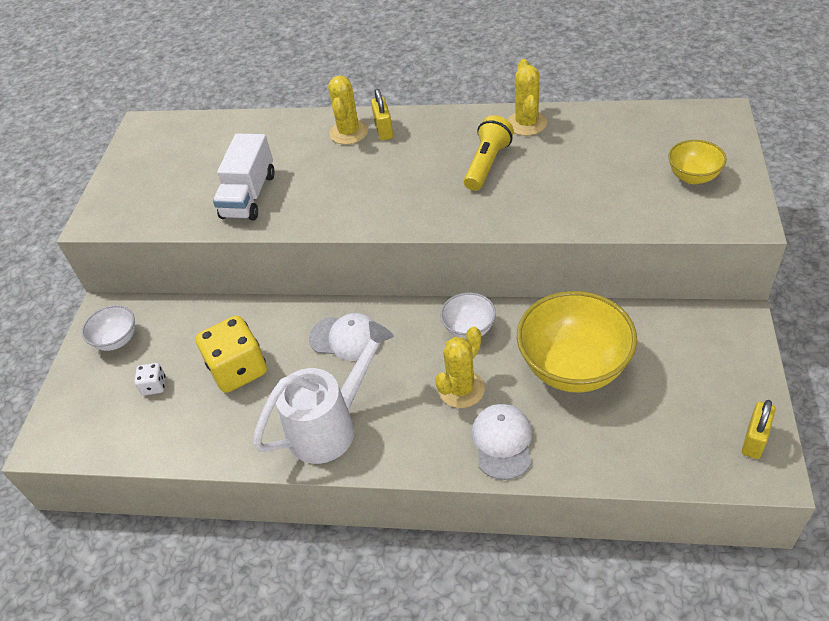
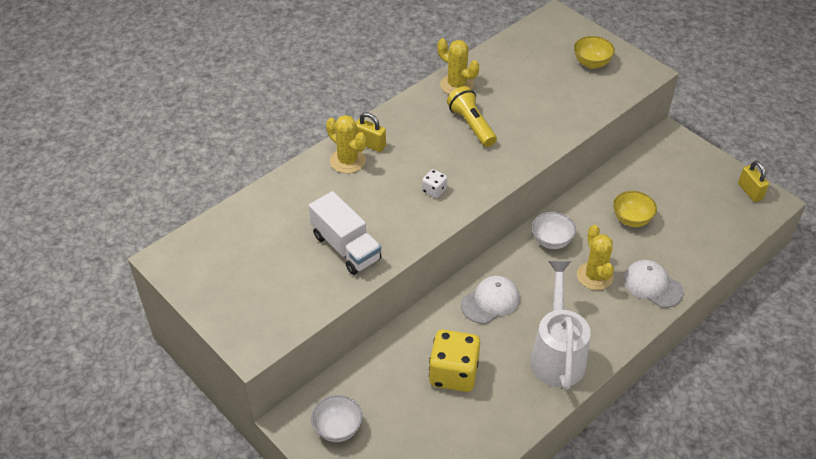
camera: 55 degrees left, 0 degrees up
(154, 386) = (414, 430): white dice -> white dice (434, 190)
(573, 367) = (631, 219): yellow bowl -> yellow bowl, size x0.51

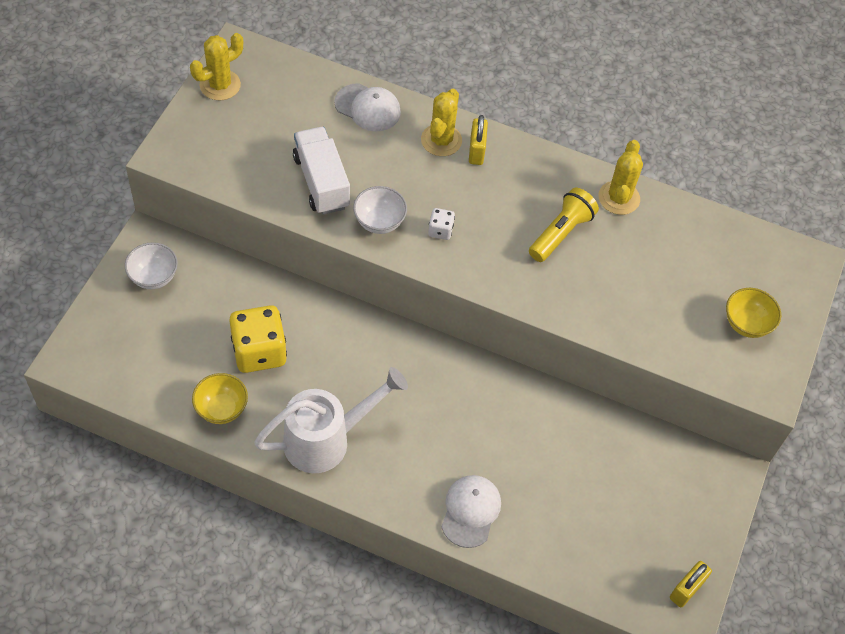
camera: 60 degrees right, 10 degrees up
(346, 247) = (321, 182): white truck -> white truck turned 135 degrees clockwise
(490, 301) = (367, 355): white cap -> white cap (368, 108)
(551, 241) = (484, 389): white bowl -> white bowl (379, 222)
(594, 276) = (454, 447): yellow cactus -> yellow cactus (220, 85)
(631, 219) = (562, 464): yellow bowl -> yellow bowl (221, 409)

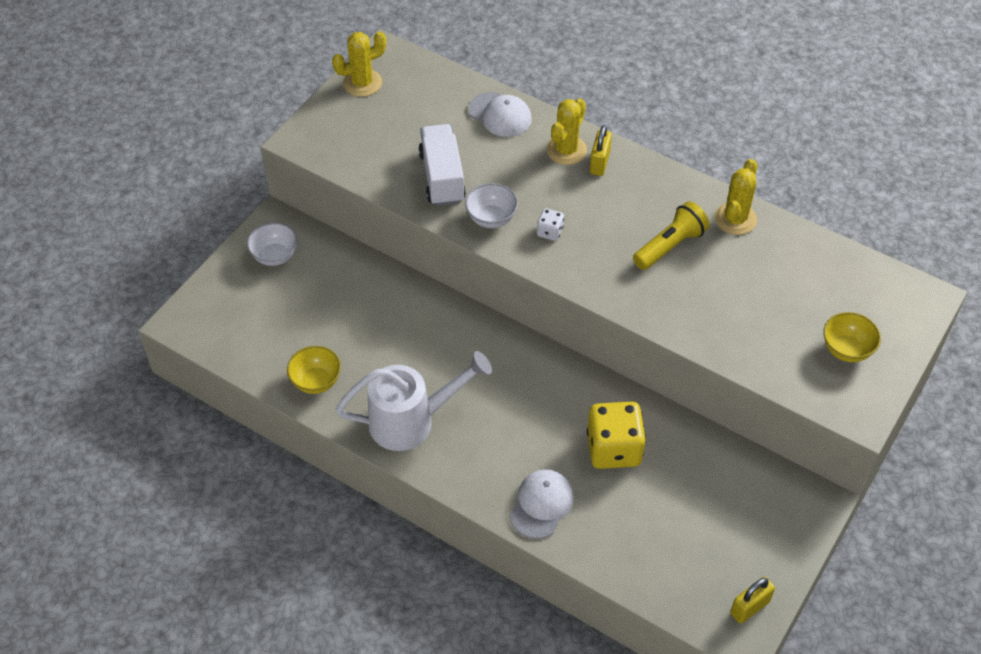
camera: 15 degrees right, 5 degrees down
(259, 351) = (362, 333): yellow dice -> yellow dice (613, 449)

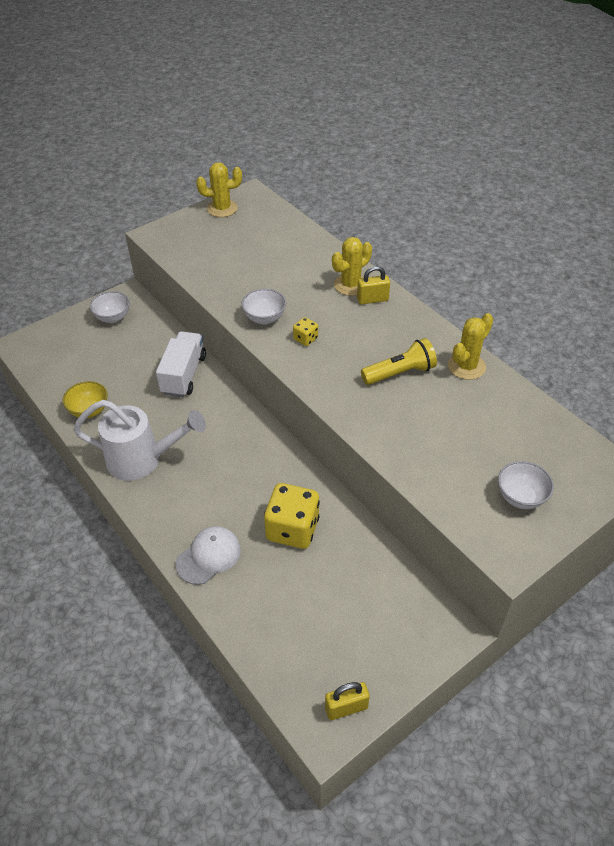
camera: 20 degrees right, 5 degrees down
(442, 177) = (243, 281): white truck -> white truck (184, 374)
(500, 115) = (312, 250): white cap -> none
(550, 232) = (305, 339): white dice -> yellow dice
(599, 163) = (372, 299): yellow padlock -> yellow padlock turned 45 degrees clockwise
(846, 350) = (520, 497): yellow bowl -> white bowl

